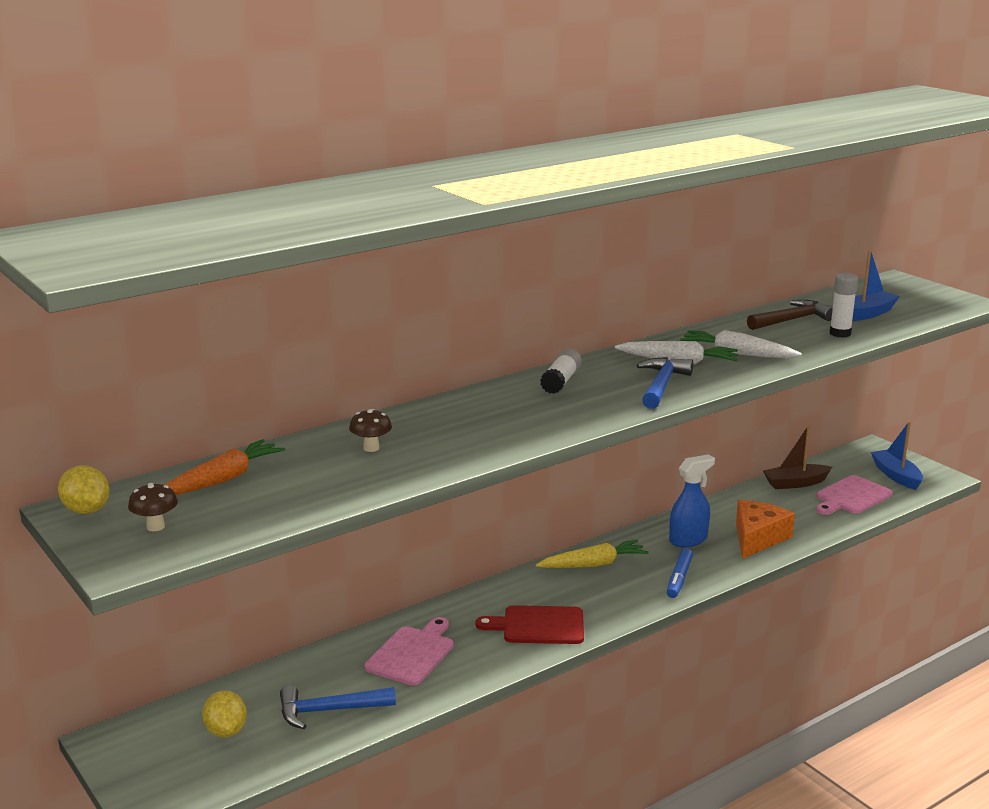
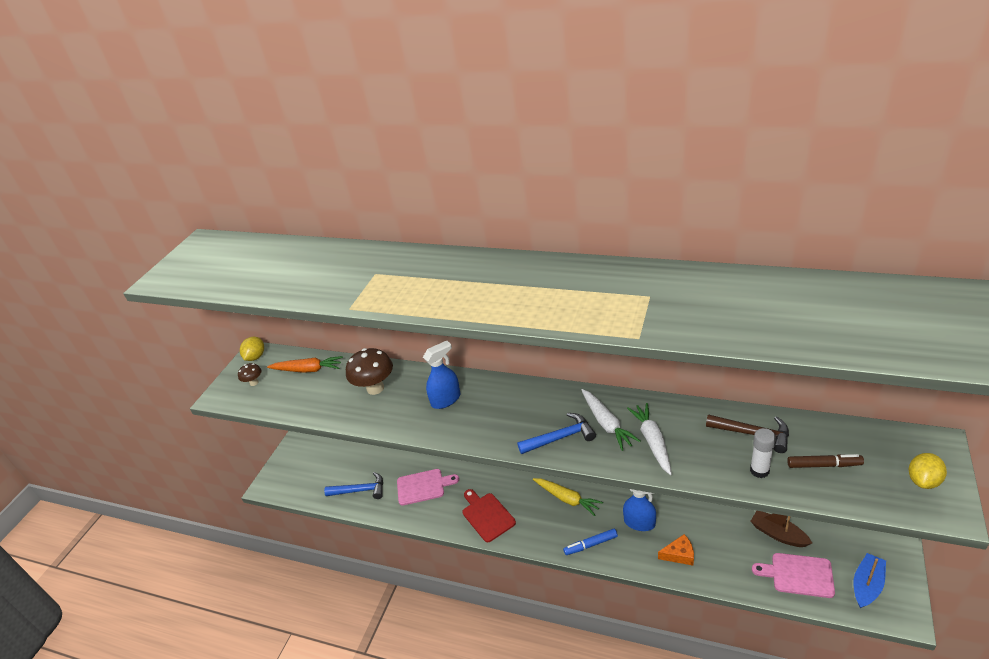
camera: 60 degrees right, 15 degrees up
(226, 731) = (324, 470): yellow lemon -> yellow lemon (923, 481)
(329, 711) = (360, 490): blue hammer -> blue hammer turned 135 degrees clockwise
(371, 448) = (375, 388): brown mushroom -> brown mushroom, size x1.93
(484, 417) = (446, 400): none -> blue spray bottle
(561, 381) = (522, 397): white glue stick -> none
(757, 538) = (679, 555): orange cheese -> orange cheese, size x0.64
(867, 314) = (824, 465): blue boat -> brown marker

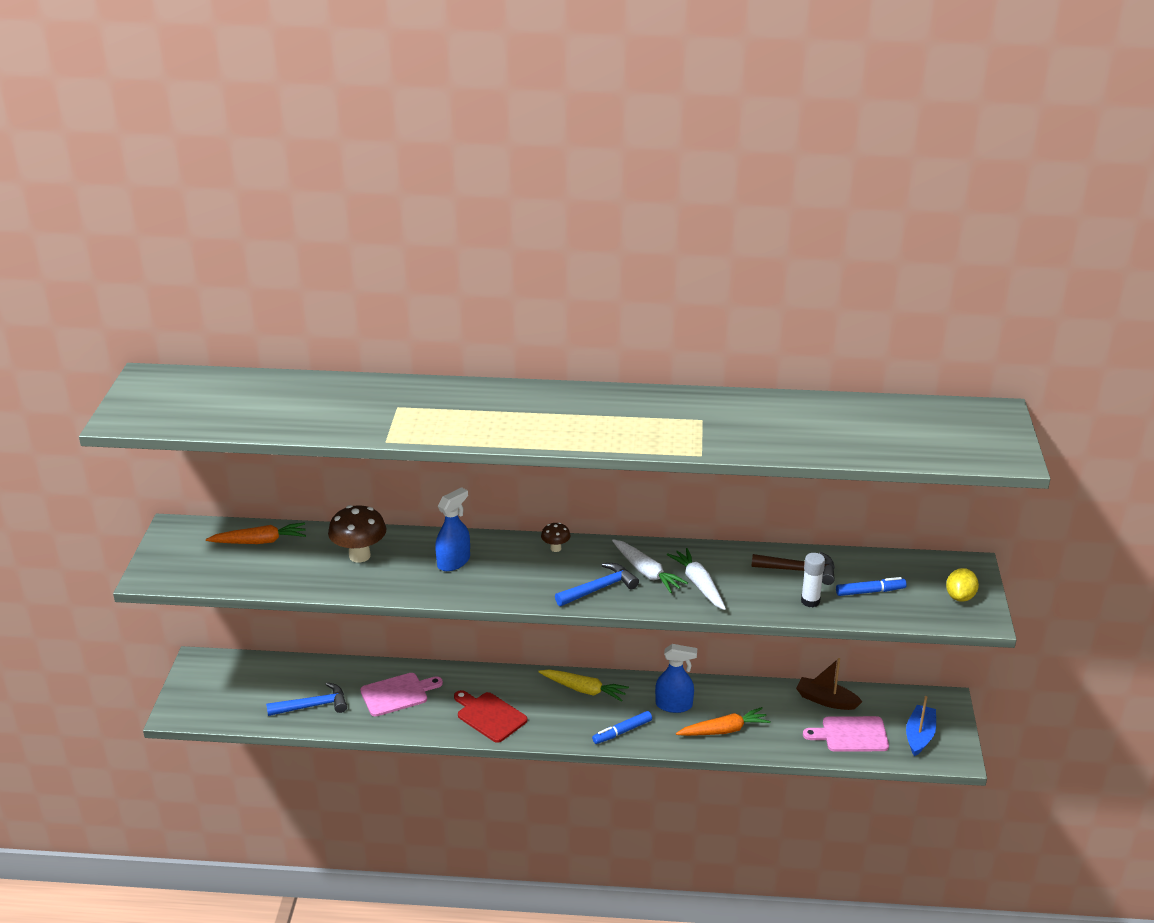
camera: 20 degrees left, 5 degrees down
(254, 383) = (191, 560): brown mushroom -> brown mushroom (555, 548)
(255, 357) = (177, 531): yellow lemon -> none
(679, 555) = (723, 730): orange cheese -> orange carrot
(824, 465) = (870, 591): brown marker -> blue marker

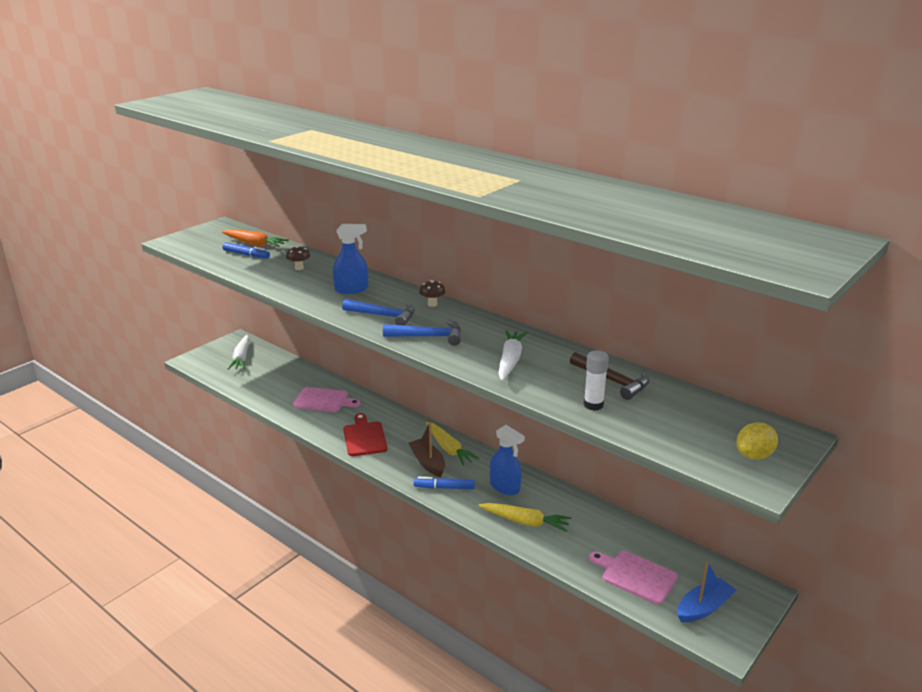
camera: 35 degrees right, 5 degrees down
(312, 706) = (266, 386): blue hammer -> blue hammer (383, 316)
(359, 556) = (299, 268): brown mushroom -> brown mushroom, size x0.52
(646, 572) = (479, 339): white carrot -> white carrot (241, 358)
(723, 730) = (525, 522): orange carrot -> yellow carrot
(826, 700) = (640, 539): brown boat -> brown boat (428, 463)
(870, 591) = (661, 418): blue marker -> blue marker (246, 255)

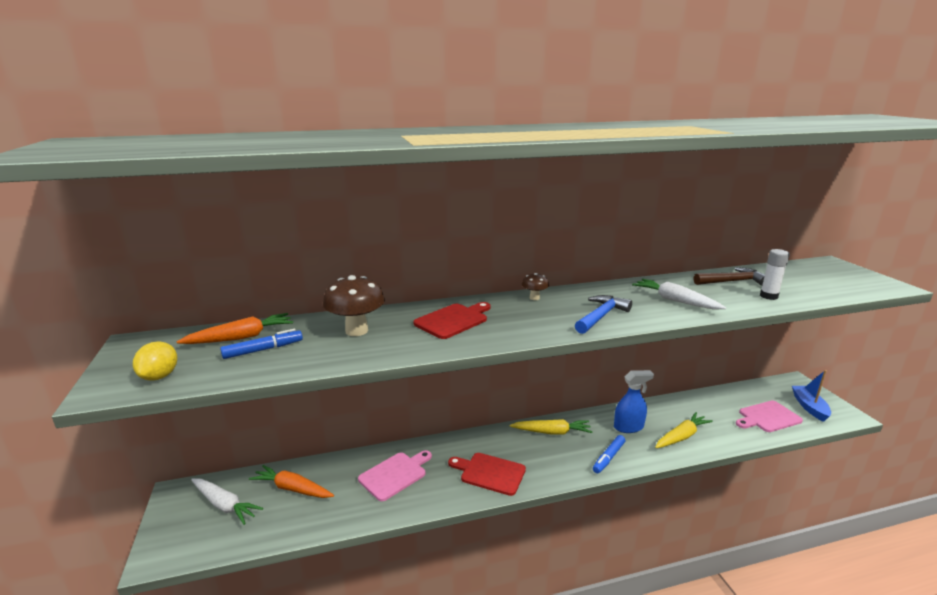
camera: 55 degrees left, 5 degrees down
(274, 371) = (292, 489): none -> orange carrot
(299, 268) = (356, 331): brown mushroom -> brown mushroom, size x1.93
(351, 289) = (453, 320): blue spray bottle -> red cutting board
(383, 316) = (535, 322): blue hammer -> none
(428, 463) = (564, 452): brown boat -> none
(754, 455) = (856, 277): yellow lemon -> yellow lemon (160, 376)

